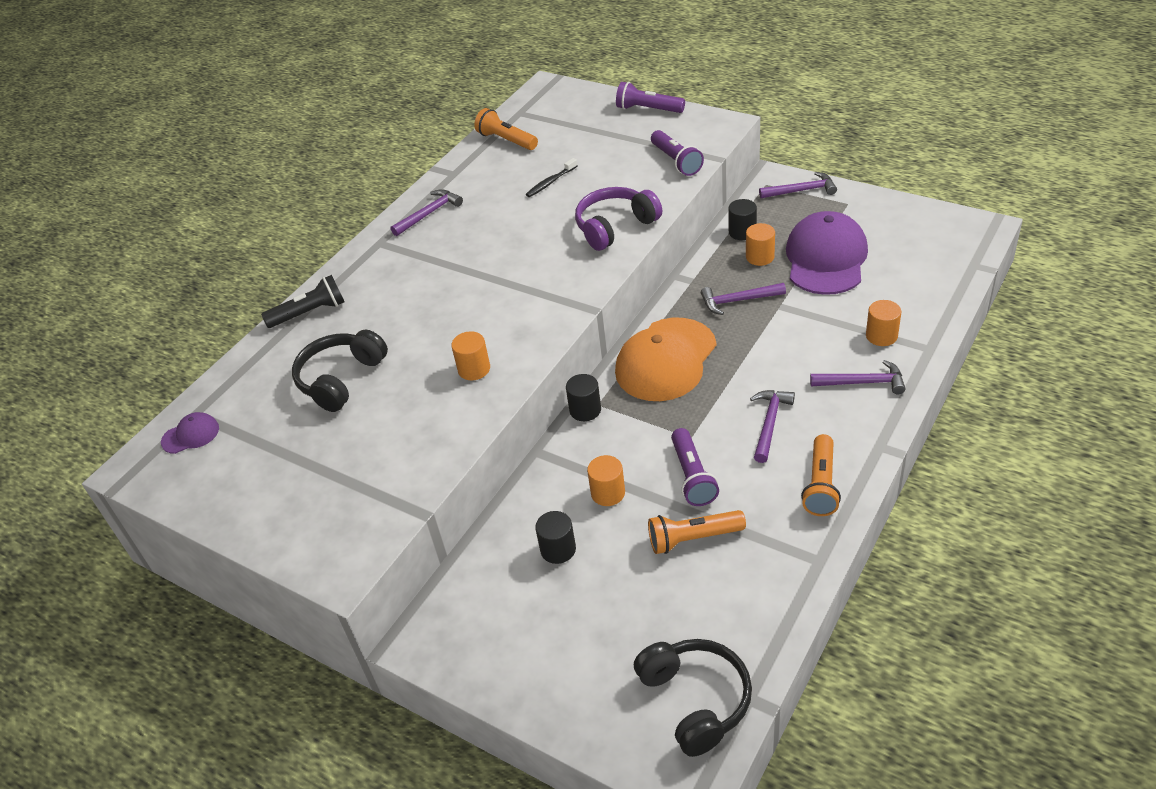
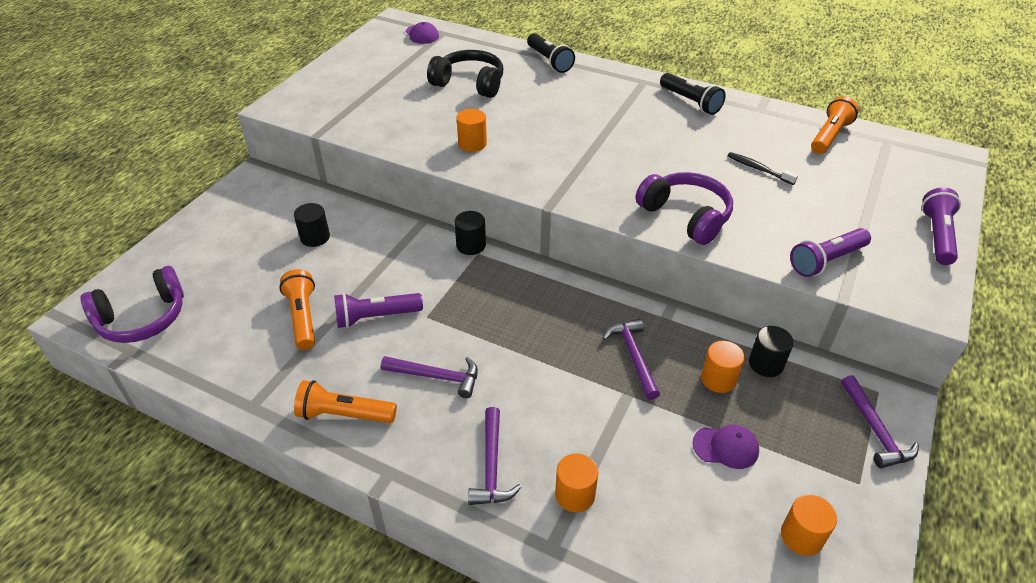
camera: 80 degrees right, 0 degrees up
(429, 214) = (690, 102): purple hammer -> black flashlight
(608, 493) = (368, 263): orange cylinder -> orange cylinder (801, 536)
(666, 360) = (536, 298): orange cap -> none
(695, 700) = (142, 318): black headphones -> purple headphones
(826, 258) = (726, 447): purple cap -> purple cap, size x0.44

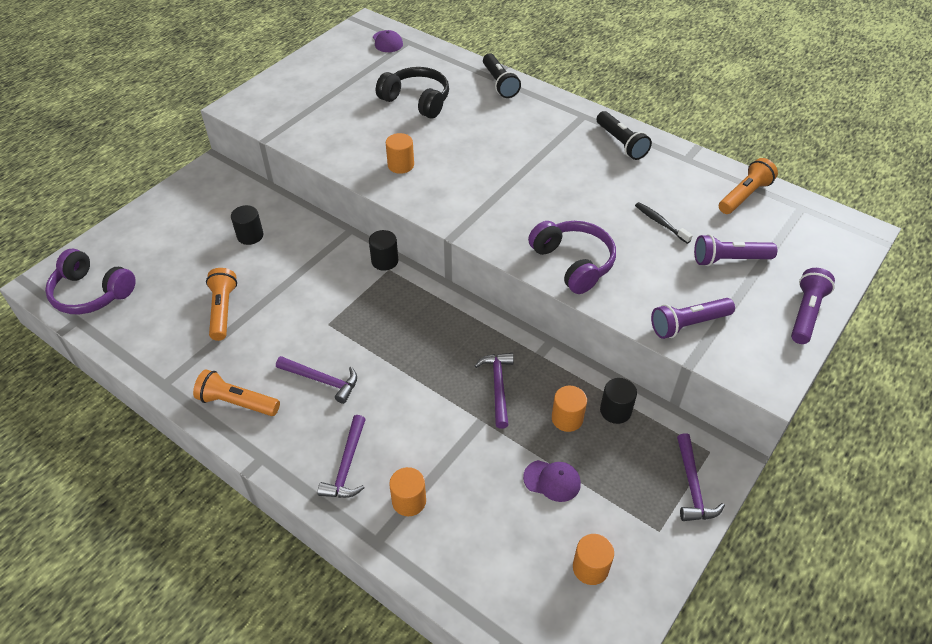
camera: 10 degrees right, 5 degrees up
(142, 318) = (91, 293): purple headphones -> purple headphones turned 45 degrees clockwise
(376, 317) = (284, 318): purple flashlight -> purple flashlight (729, 259)

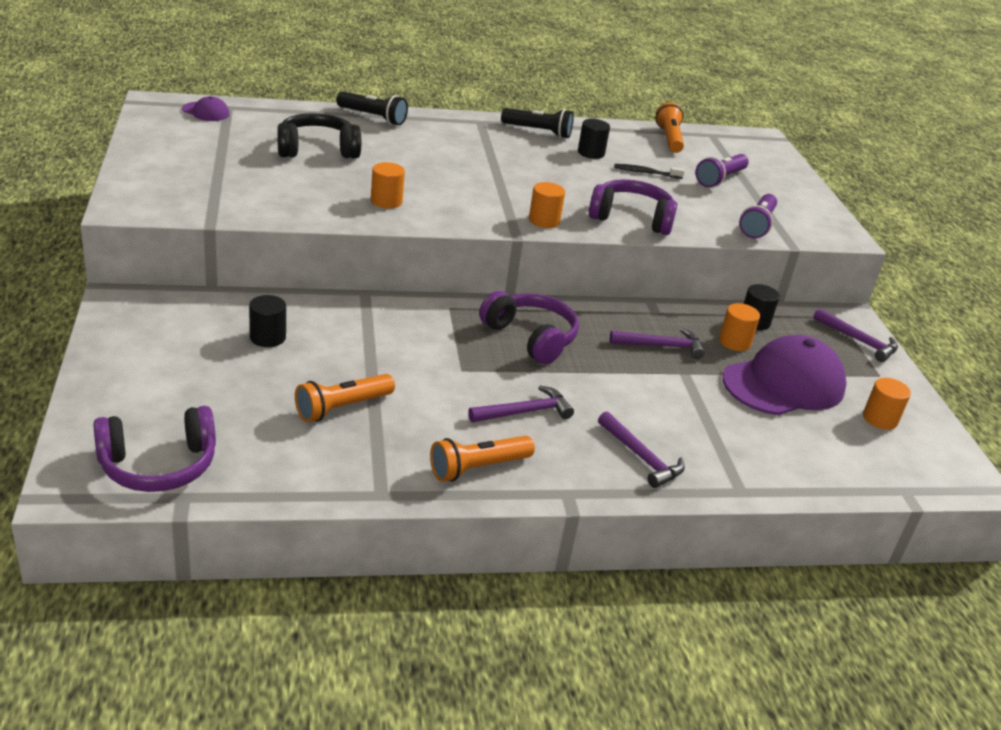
camera: 50 degrees left, 15 degrees down
(223, 310) = (342, 408): orange flashlight -> orange flashlight turned 75 degrees counterclockwise
(384, 261) = (436, 303): black cylinder -> black cylinder (591, 153)
(409, 501) = (720, 452): orange cylinder -> orange cylinder (544, 221)
(410, 324) = (531, 337): none -> purple headphones
(498, 386) = (661, 346): purple hammer -> purple hammer turned 135 degrees clockwise
(552, 480) = (784, 384): purple cap -> purple cap, size x2.25
(806, 313) = (806, 192): purple flashlight -> none

